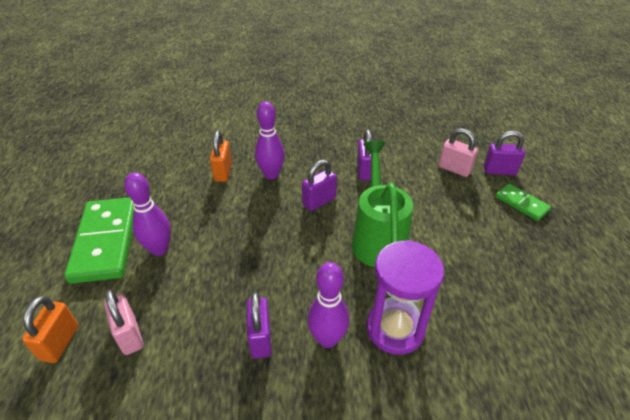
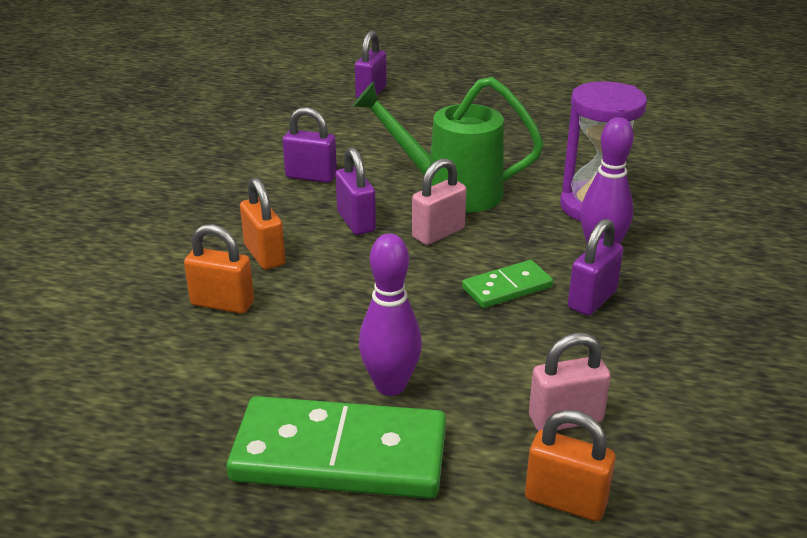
camera: 75 degrees left, 10 degrees down
(260, 338) = (592, 299): purple padlock -> purple padlock turned 60 degrees counterclockwise
(271, 175) = (264, 255): purple bowling pin -> orange padlock
(454, 169) = (349, 117): pink padlock -> pink padlock (438, 233)
(521, 203) = (434, 96): green domino -> green domino (507, 287)

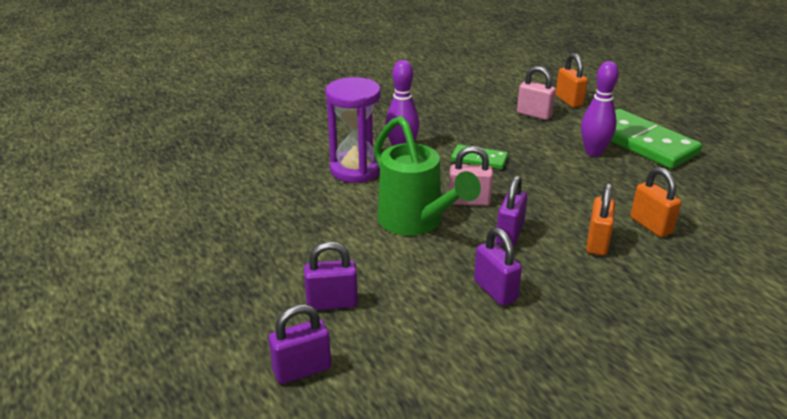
camera: 135 degrees left, 0 degrees up
(592, 299) = (448, 137): purple padlock -> purple padlock (332, 303)

